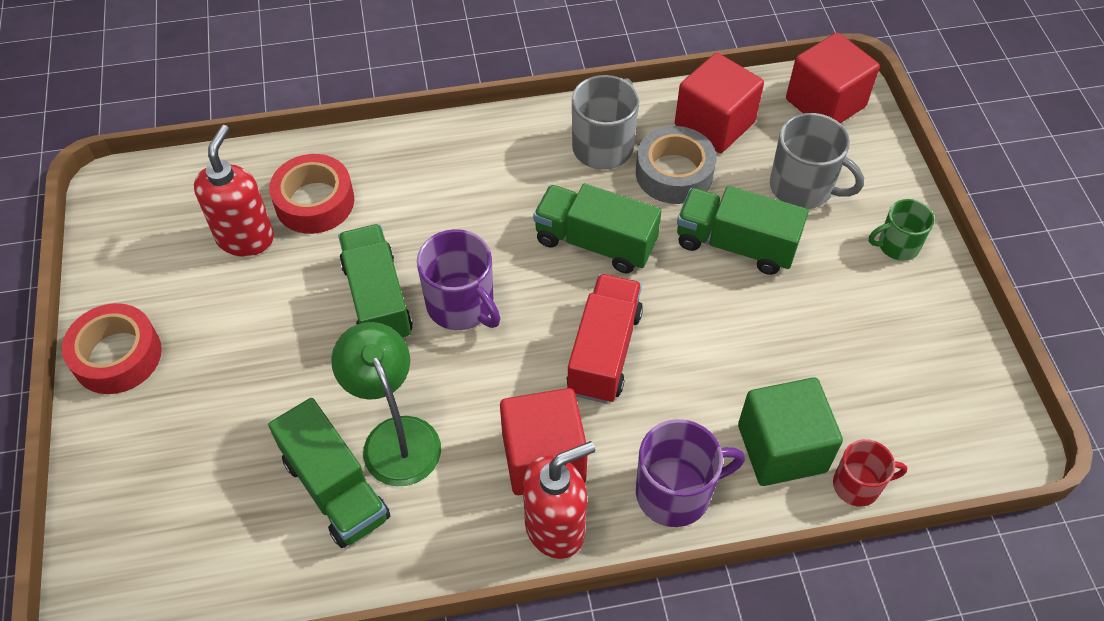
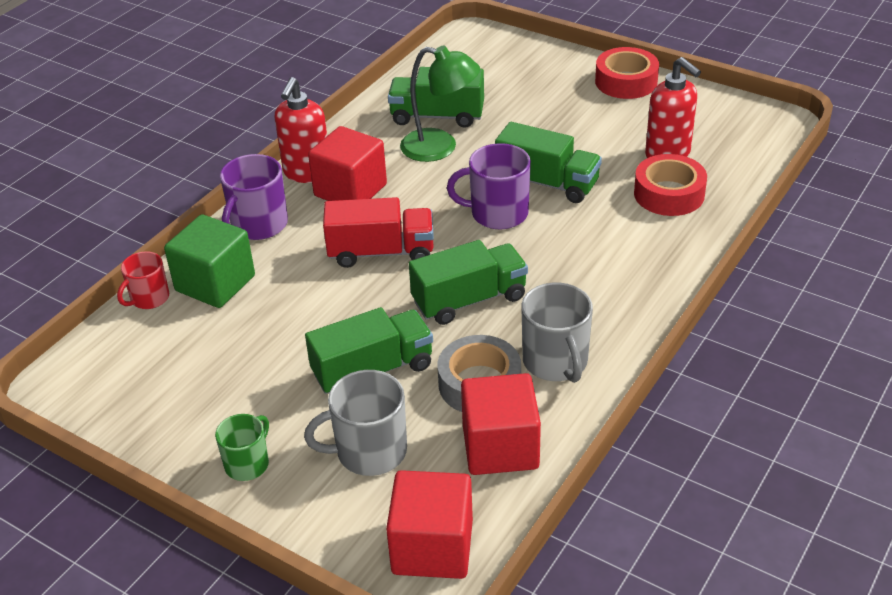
camera: 135 degrees right, 15 degrees down
(604, 352) = (381, 252): red truck -> red truck turned 60 degrees counterclockwise

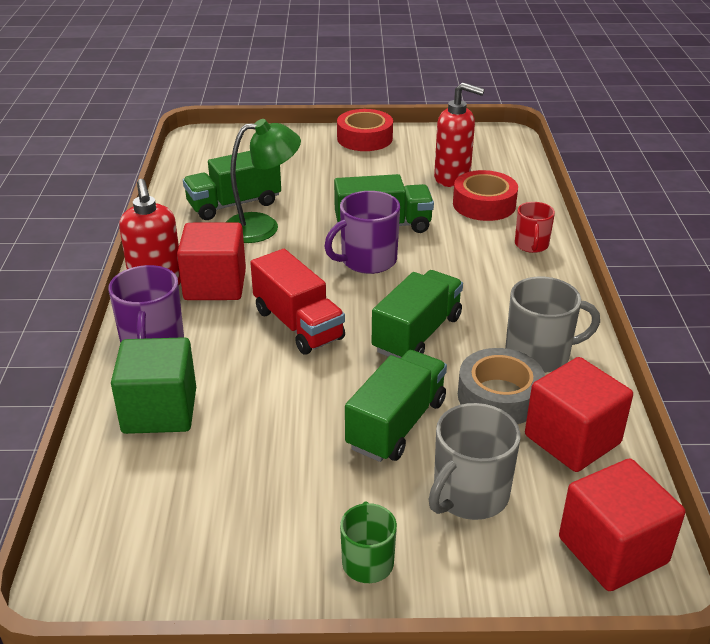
camera: 35 degrees left, 5 degrees down
(149, 298) = (99, 452): red mug -> red mug (531, 245)
(381, 252) = (298, 324): red truck -> red truck turned 90 degrees clockwise
(556, 362) = (539, 354): grey mug -> grey mug turned 45 degrees counterclockwise

